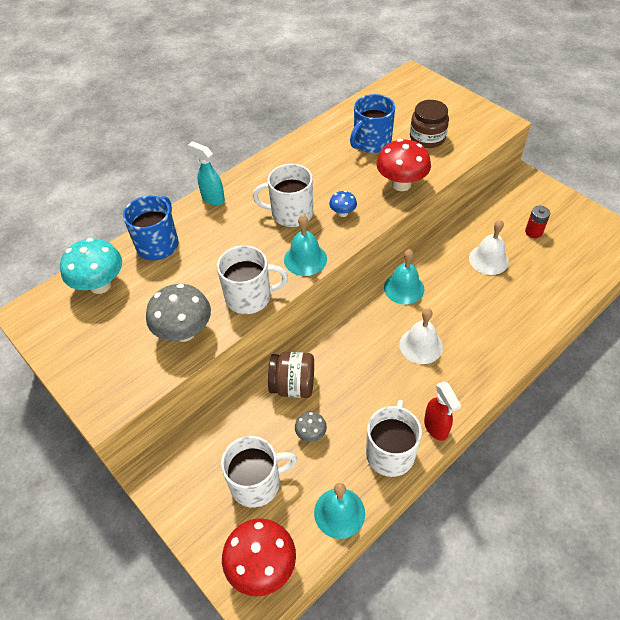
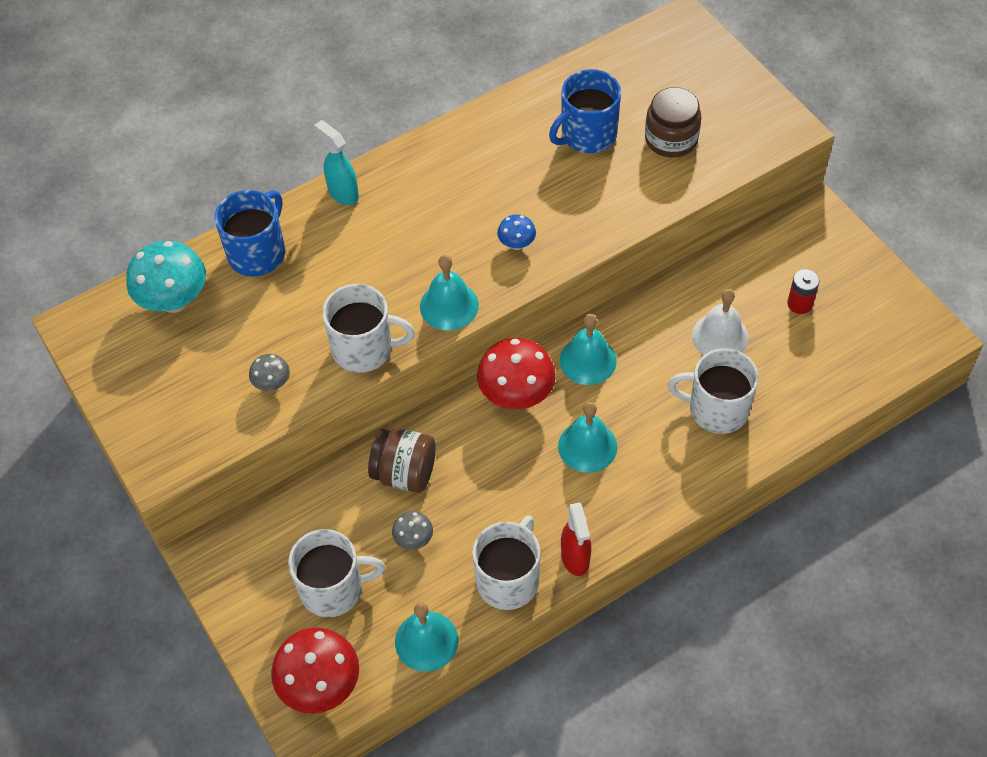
camera: 10 degrees right, 5 degrees up
(184, 332) = (272, 384): grey mushroom -> grey mushroom, size x0.50
(290, 213) = (445, 233): white mug -> white mug (716, 409)
(401, 184) = (610, 211): red mushroom -> red mushroom (516, 395)
(421, 345) = (587, 446): white bell -> turquoise bell

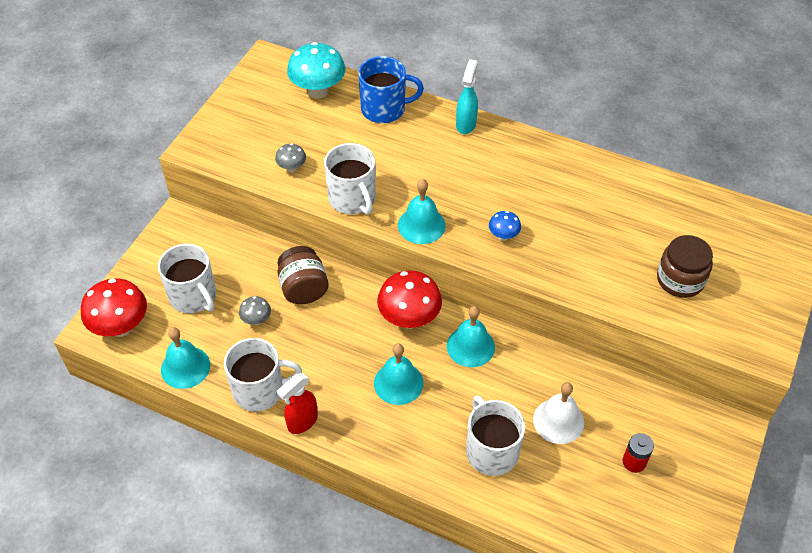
camera: 55 degrees right, 5 degrees down
(587, 135) = (635, 228): blue mug -> none

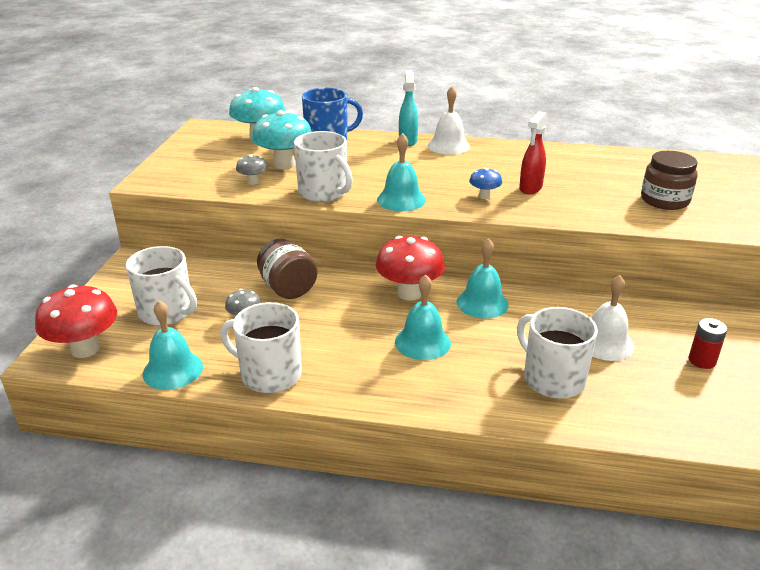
camera: 15 degrees left, 20 degrees down
(260, 390) = (269, 374): white mug -> white mug turned 135 degrees counterclockwise
(302, 422) = (329, 393): red spray bottle -> red spray bottle (530, 188)
(329, 144) = (284, 164): none -> turquoise mushroom
(504, 142) = (448, 146): none -> white bell

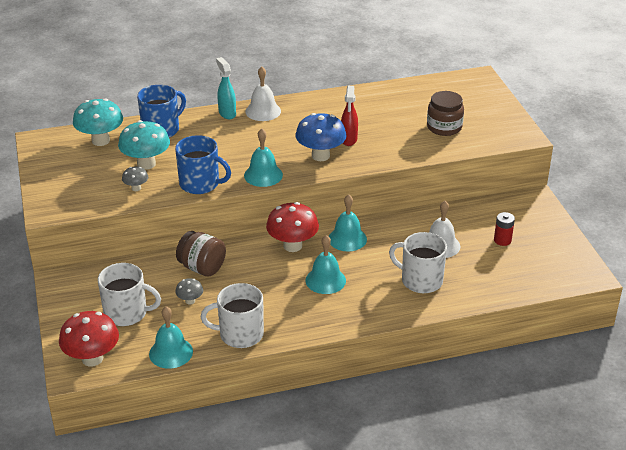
camera: 25 degrees left, 5 degrees up
(324, 193) = (200, 184): white mug -> blue mug
(484, 196) = (320, 156): blue mushroom -> blue mushroom, size x2.00

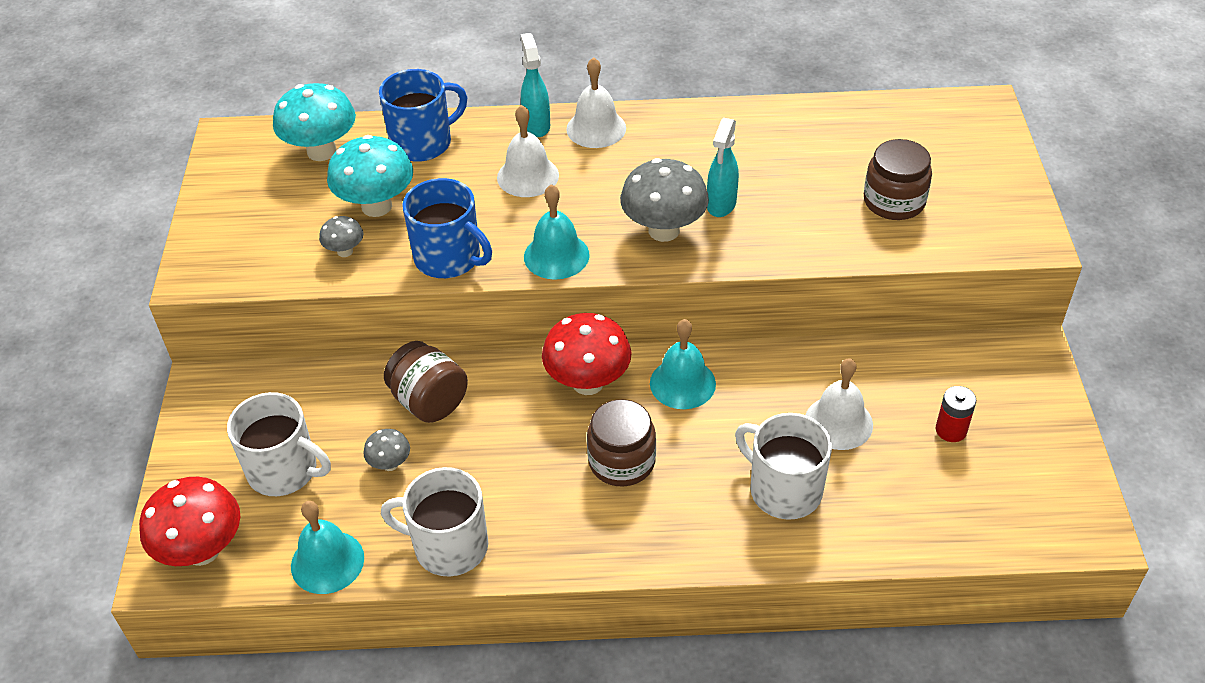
camera: 15 degrees right, 10 degrees up
(231, 139) = (528, 176): none -> white bell
(320, 156) = (664, 230): blue mushroom -> grey mushroom
(325, 280) = (622, 461): turquoise bell -> brown jar
(349, 140) = (721, 205): red spray bottle -> turquoise spray bottle

